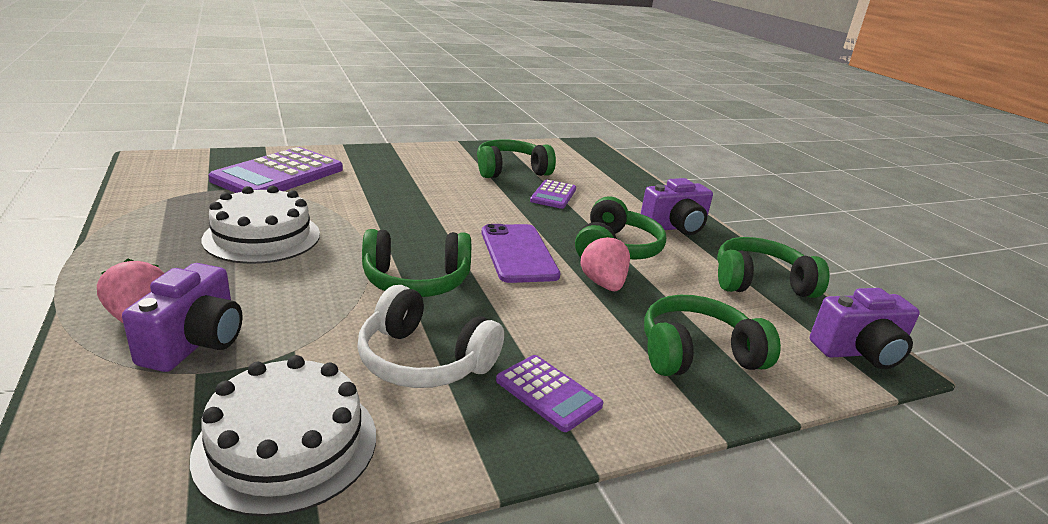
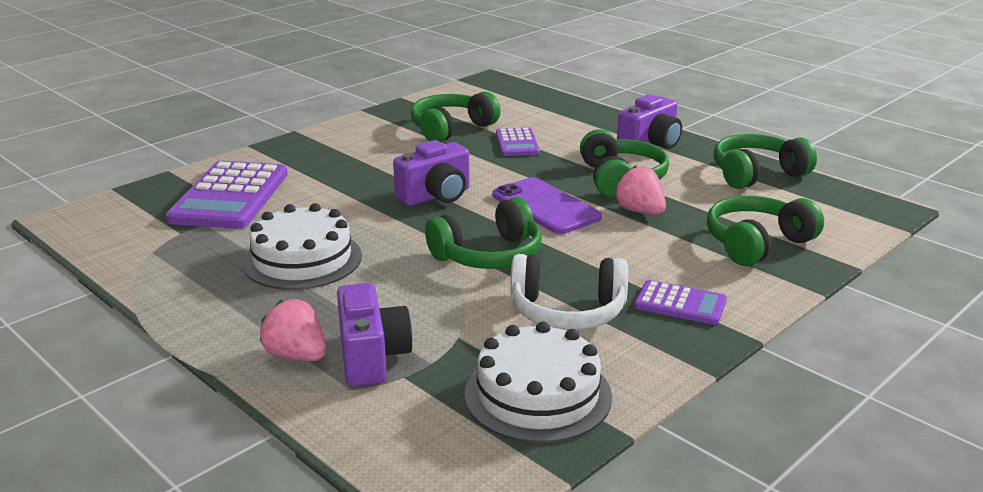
camera: 20 degrees left, 0 degrees up
(859, 352) = (864, 207): purple camera -> purple camera (436, 196)

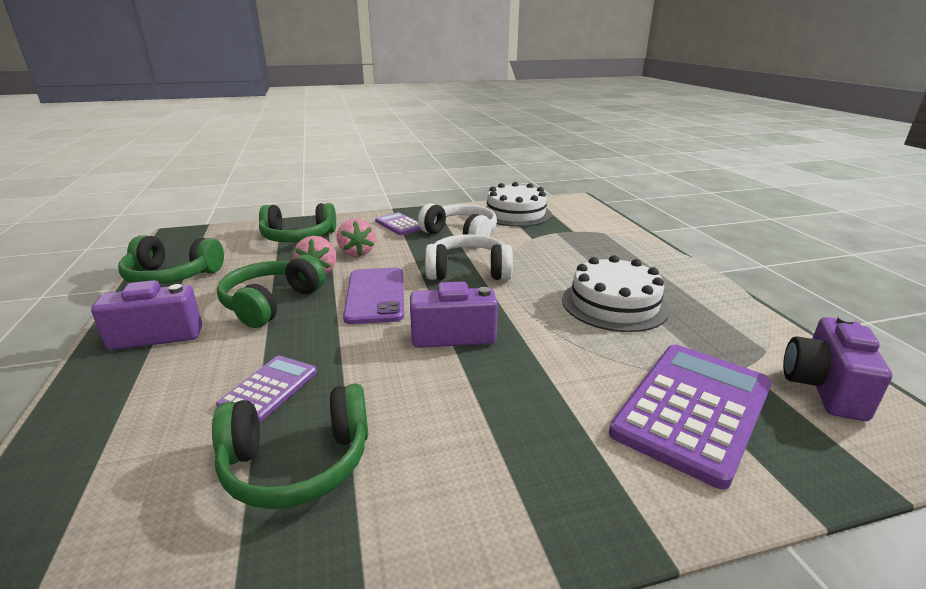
camera: 150 degrees left, 0 degrees up
(297, 355) = (630, 249): pink strawberry -> pink strawberry (357, 253)
(372, 357) = (586, 240): purple camera -> purple camera (823, 387)
(488, 255) = (468, 271): green headphones -> white headphones

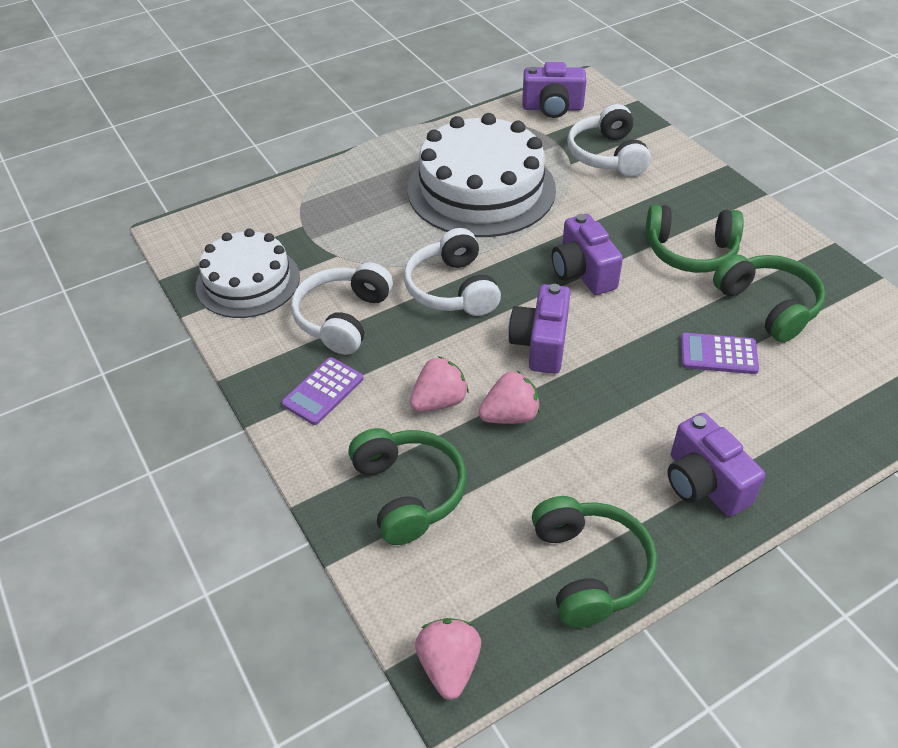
camera: 105 degrees left, 20 degrees up
(186, 234) = (449, 666): none -> pink strawberry
(271, 303) = (599, 422): green headphones -> green headphones (690, 251)
(375, 295) = (540, 344): purple phone -> purple camera
(614, 304) = (481, 189): white cake -> white cake, size x1.58
(693, 409) = (607, 155): purple calculator -> white headphones

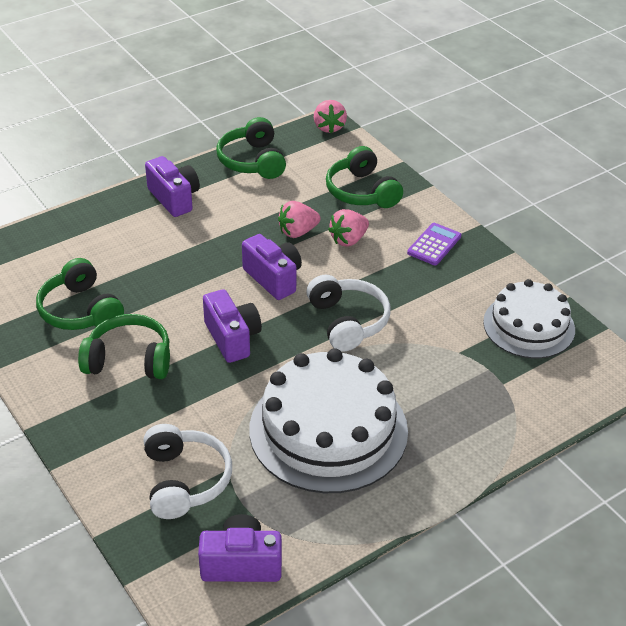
camera: 175 degrees right, 5 degrees down
(343, 318) = (435, 296): white headphones -> none
(540, 344) = (273, 278): purple camera -> purple camera turned 45 degrees counterclockwise
(718, 354) = (136, 273): purple calculator -> none

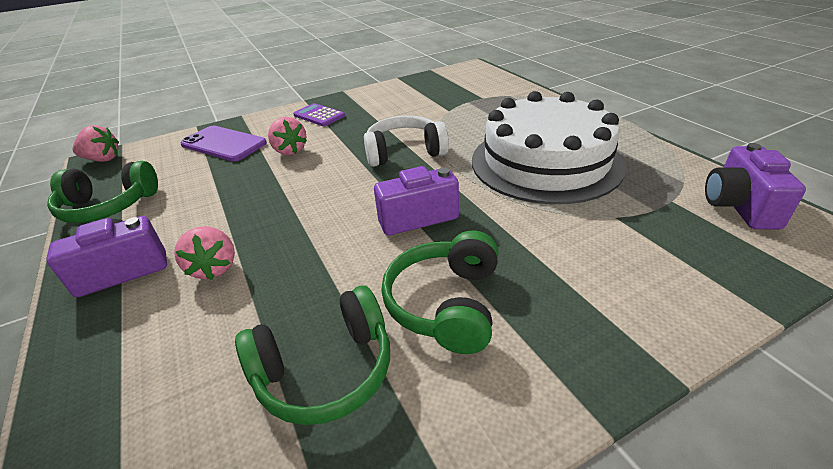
camera: 80 degrees left, 5 degrees down
(185, 480) = (647, 246): white headphones -> none
(273, 278) = (327, 191): purple camera -> none
(298, 232) = (260, 177): pink strawberry -> pink strawberry (214, 268)
(362, 192) = (223, 144): green headphones -> purple phone
(529, 326) = (424, 88): white cake -> none

